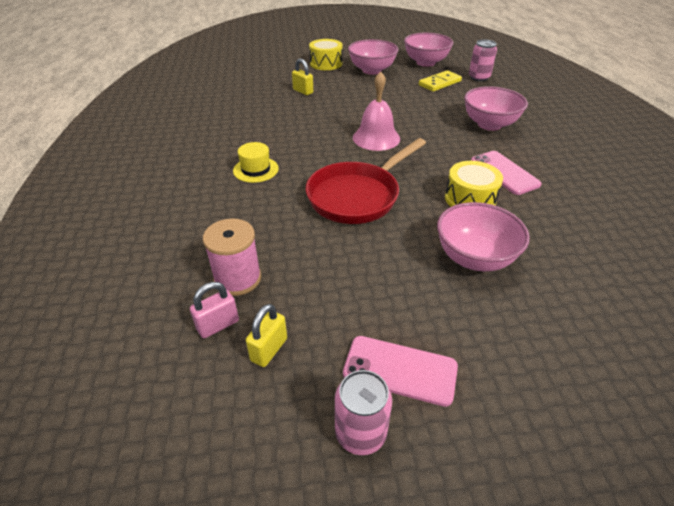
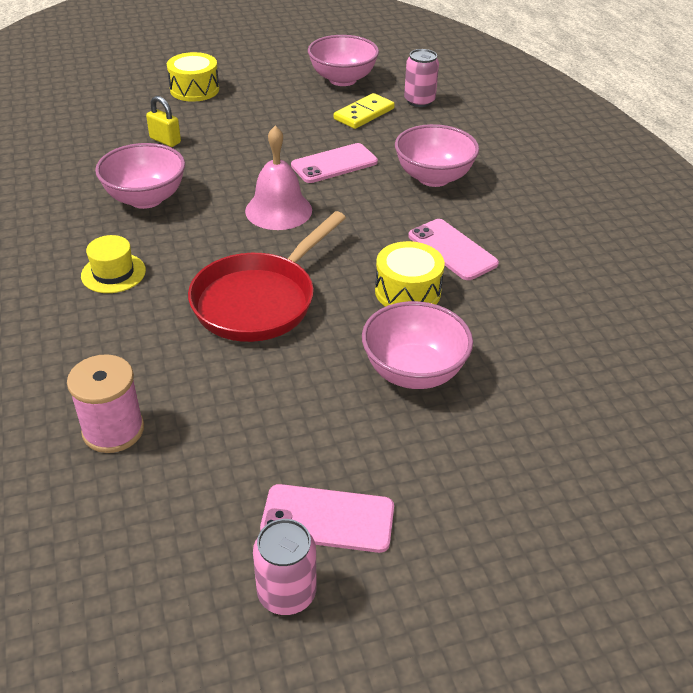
camera: 10 degrees left, 0 degrees up
(218, 325) = (97, 491): pink padlock -> none
(269, 349) = (167, 514): yellow padlock -> none
(372, 70) = (264, 98): pink bowl -> pink bowl (146, 198)
(417, 112) = (334, 164): none -> pink phone

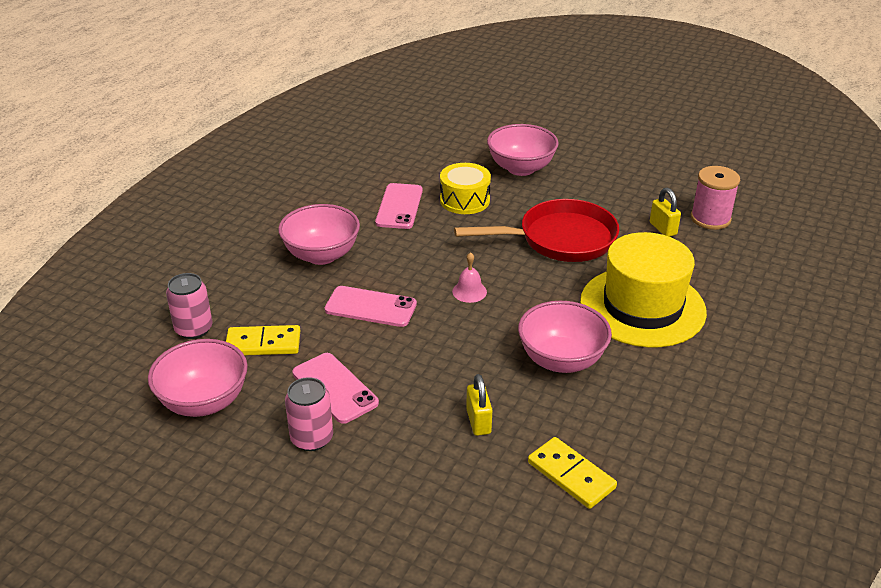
camera: 135 degrees left, 5 degrees down
(75, 143) = (571, 475): none -> yellow domino
(113, 273) = (642, 307): yellow hat -> yellow hat, size x2.20
(162, 378) = (663, 229): none -> yellow padlock
(194, 89) = (364, 487): yellow drum -> none
(278, 210) = (469, 291): pink bell -> pink bell, size x0.54
(286, 593) = (675, 136): pink can -> pink can (312, 438)
(328, 518) = (633, 145): pink phone -> pink phone (335, 388)

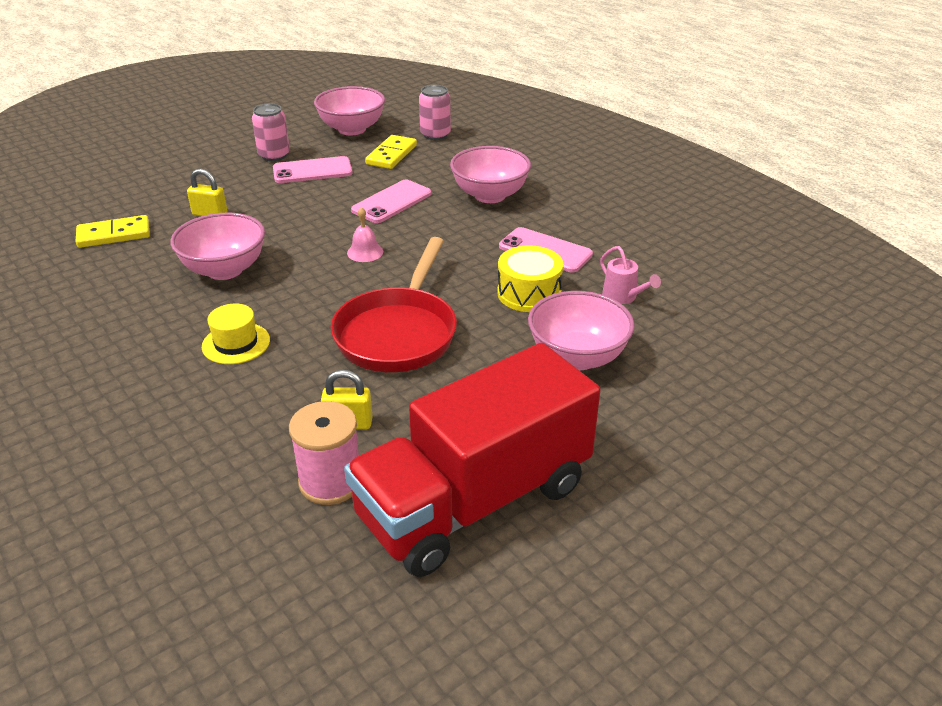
camera: 115 degrees right, 0 degrees up
(438, 165) = (623, 297): none -> pink watering can
(642, 307) = (236, 343): yellow hat -> yellow hat, size x0.45
(670, 173) = (474, 501): none -> red truck

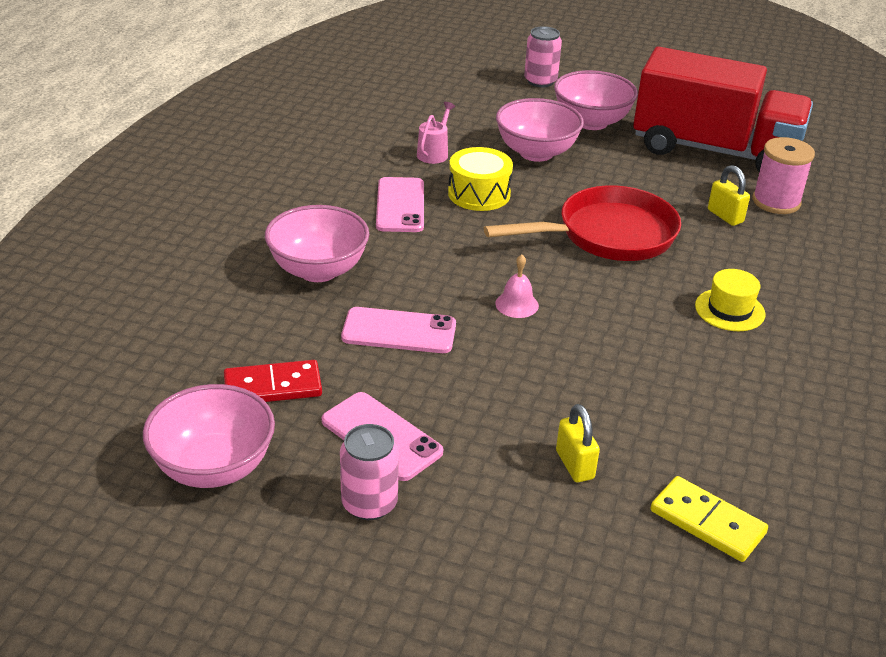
camera: 125 degrees left, 0 degrees up
(225, 270) = (653, 381): pink bowl -> pink bowl (591, 122)
(391, 155) = (273, 386): yellow domino -> red domino
(435, 135) = (175, 374): pink can -> pink can (540, 81)

